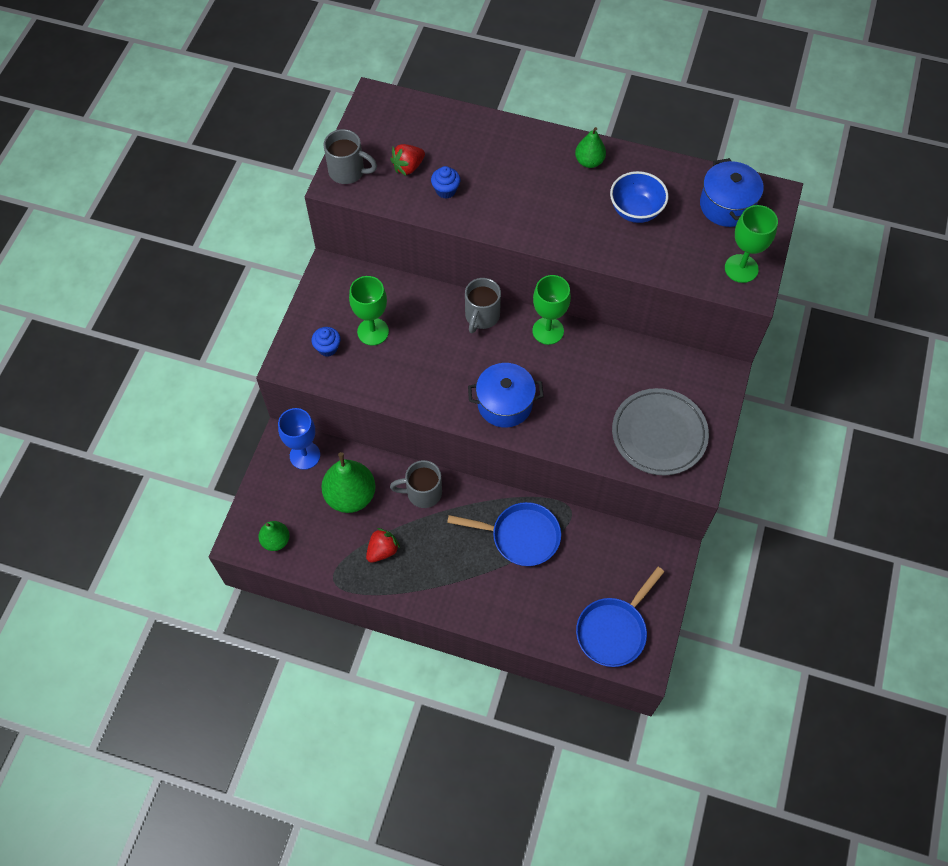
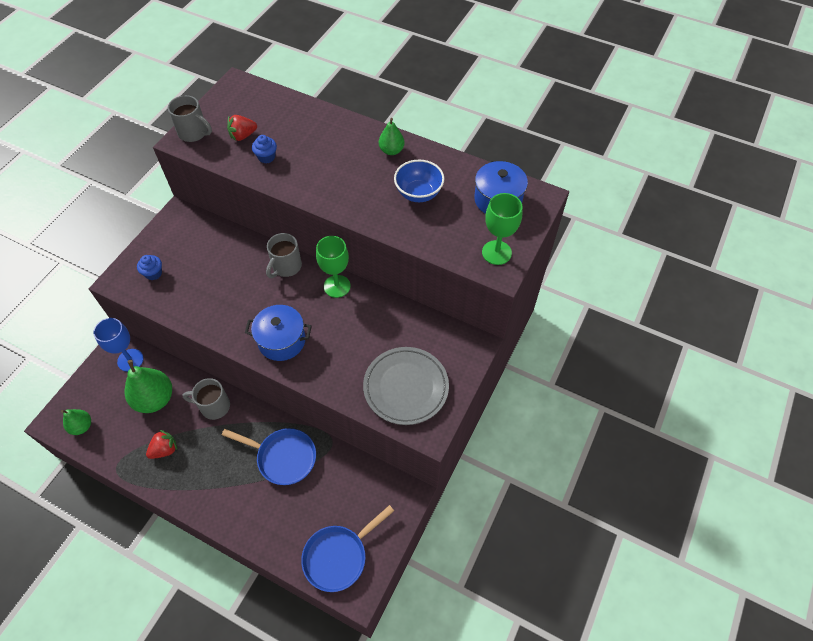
camera: 10 degrees right, 5 degrees down
(373, 331) = (194, 266): green goblet -> none

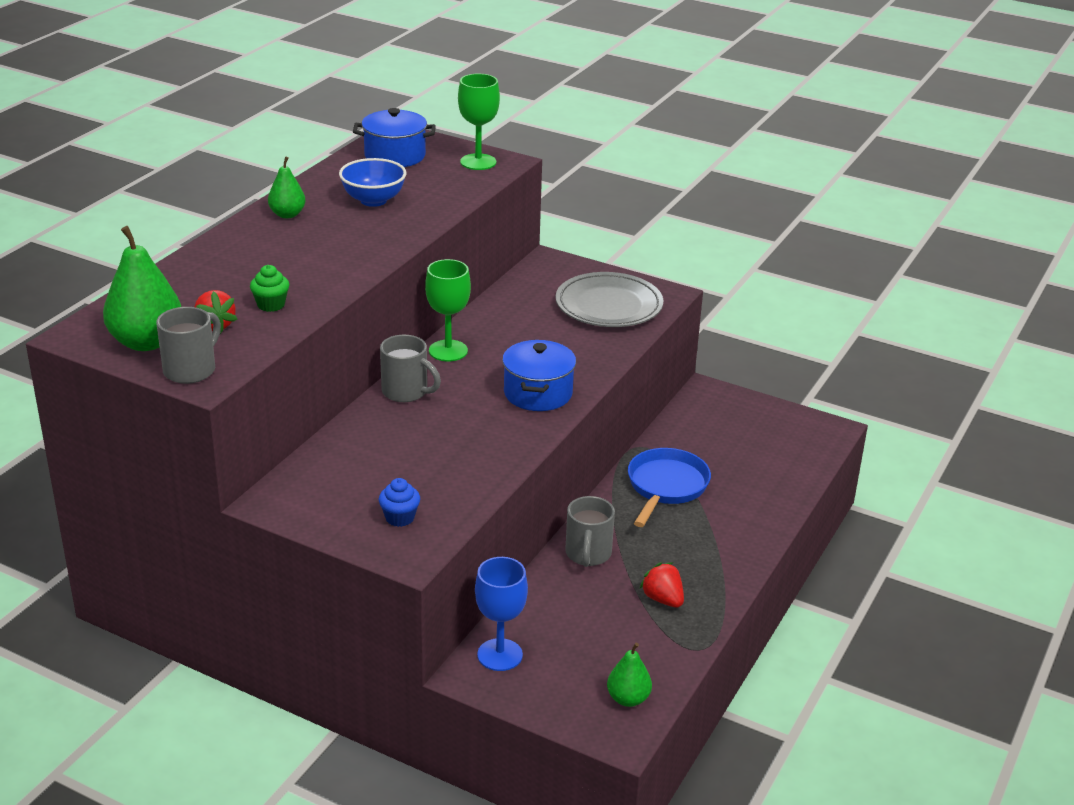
camera: 90 degrees left, 25 degrees down
(155, 399) = (575, 618): green pear -> green pear (146, 342)
(266, 157) = (271, 305): blue cupcake -> green cupcake
(338, 556) = (791, 442): blue pan -> none

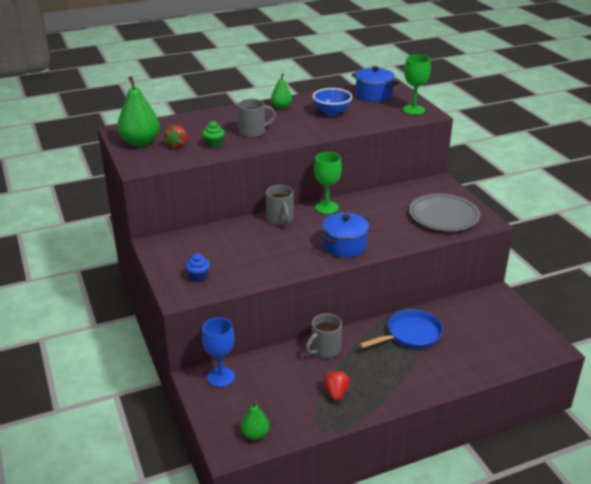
camera: 40 degrees right, 0 degrees up
(191, 370) = (139, 160): grey mug -> grey mug (253, 132)

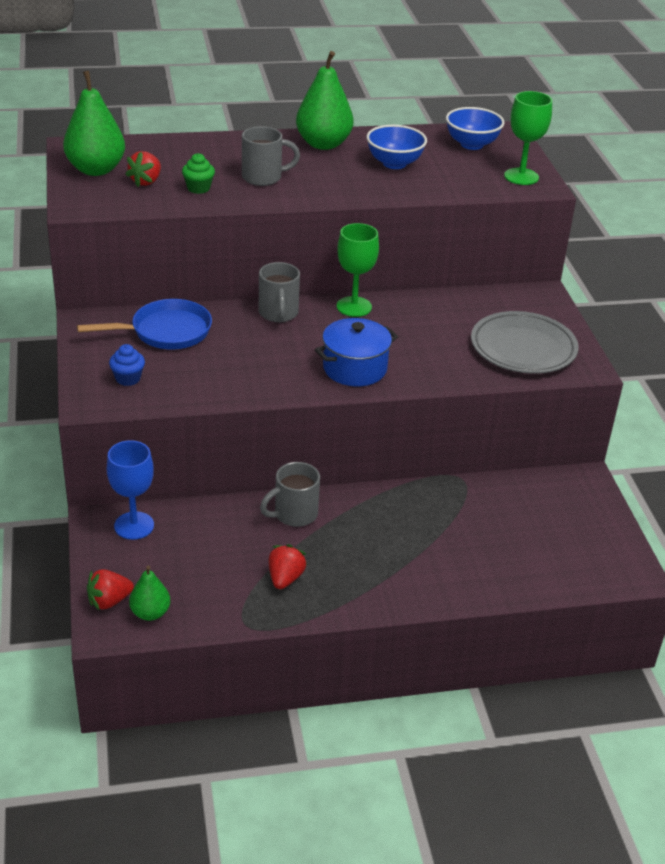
camera: 10 degrees right, 5 degrees up
(223, 432) = (109, 601): none -> red strawberry
(281, 107) = (323, 144): green pear -> green pear, size x1.77
(373, 95) = (471, 144): blue pot -> blue bowl
(410, 335) = (427, 516): blue pan -> blue pan (166, 332)

